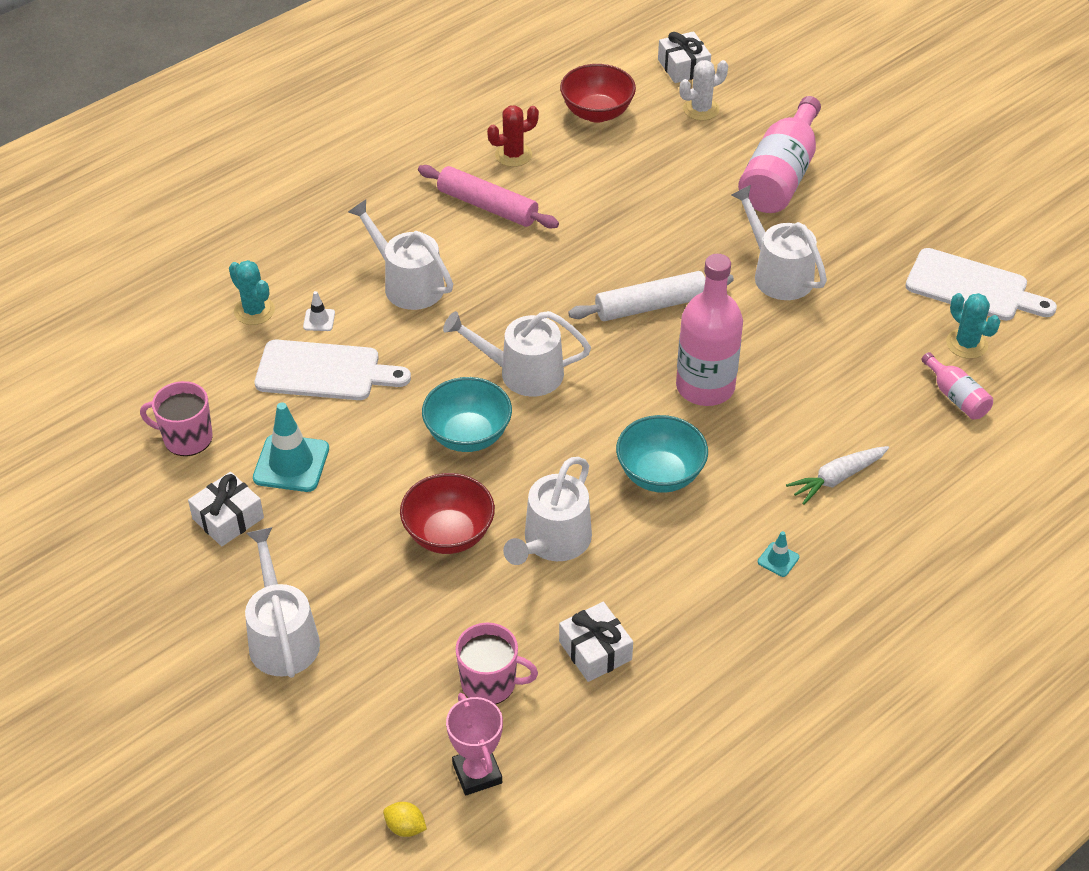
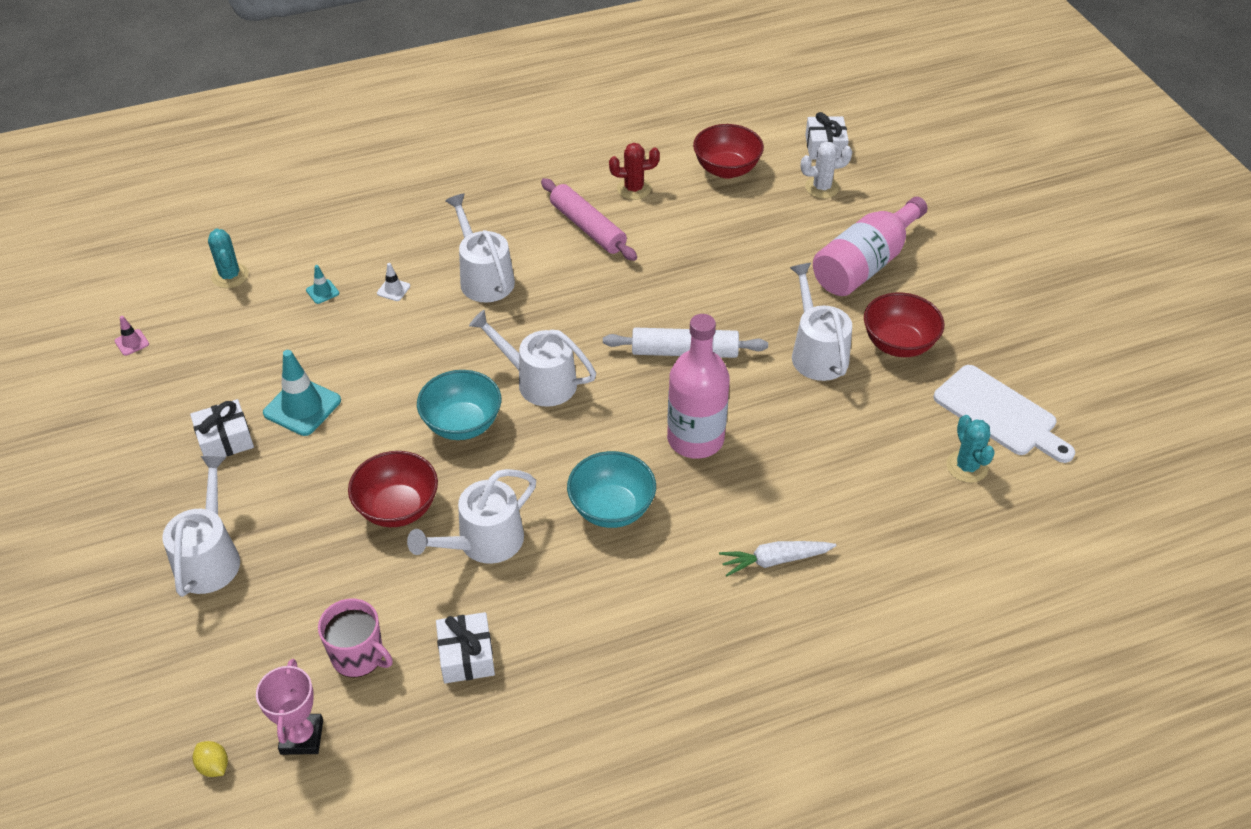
camera: 20 degrees right, 0 degrees up
(63, 448) = (132, 342): none -> pink traffic cone
(186, 438) = (231, 361): pink mug -> none
(254, 311) = (345, 268): turquoise cactus -> turquoise cactus (230, 276)
(324, 371) = (373, 335): white cutting board -> none
(778, 559) = (679, 622): turquoise traffic cone -> turquoise traffic cone (322, 292)
(849, 246) = (898, 344): none -> red bowl
(956, 397) = (931, 515): pink bottle -> none

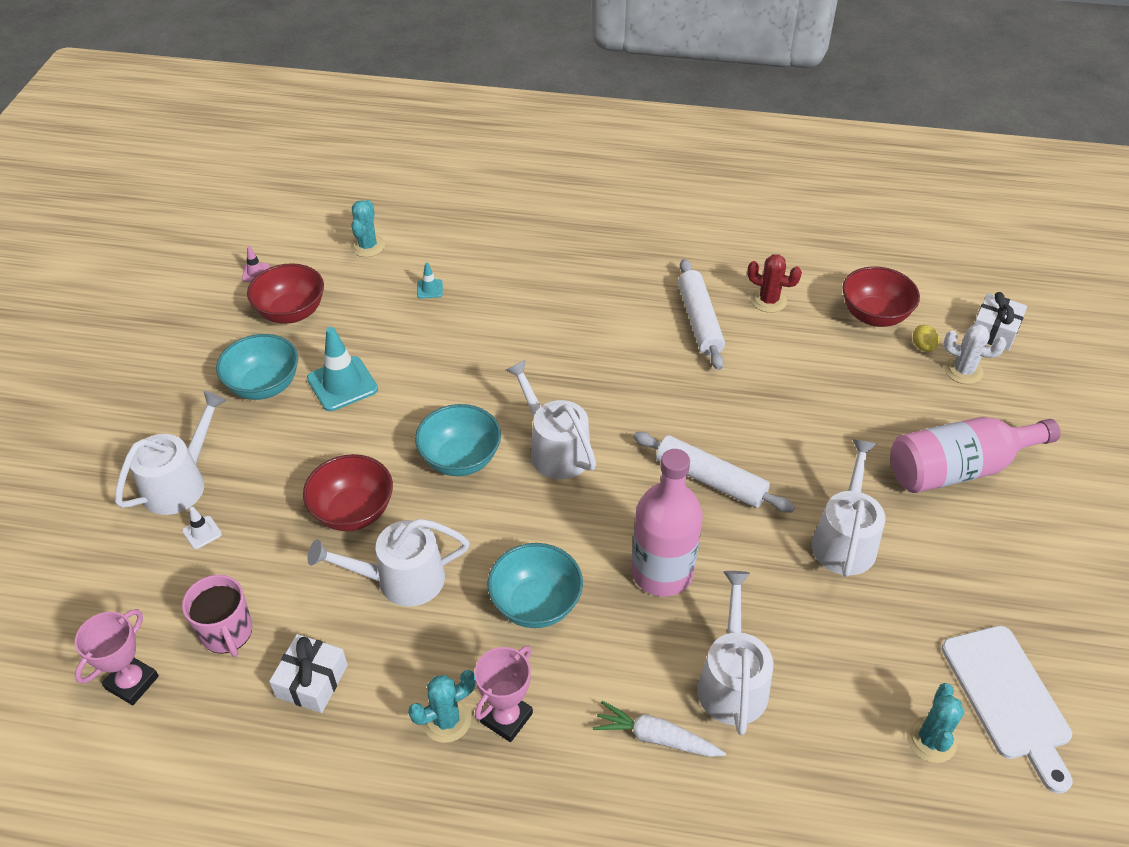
camera: 30 degrees right, 0 degrees up
(214, 766) = (51, 670): yellow lemon -> yellow lemon (922, 346)
(225, 440) = (264, 386): white gift -> turquoise bowl
(393, 290) = (488, 311): white traffic cone -> white traffic cone (202, 532)
(484, 278) = (573, 331): white watering can -> white watering can (732, 681)
(587, 228) = (699, 321): pink rolling pin -> white rolling pin
(603, 629) = (446, 720): none -> turquoise cactus
(650, 603) = (506, 718): none -> pink trophy
(898, 344) = (940, 569): red bowl -> red bowl (291, 312)

